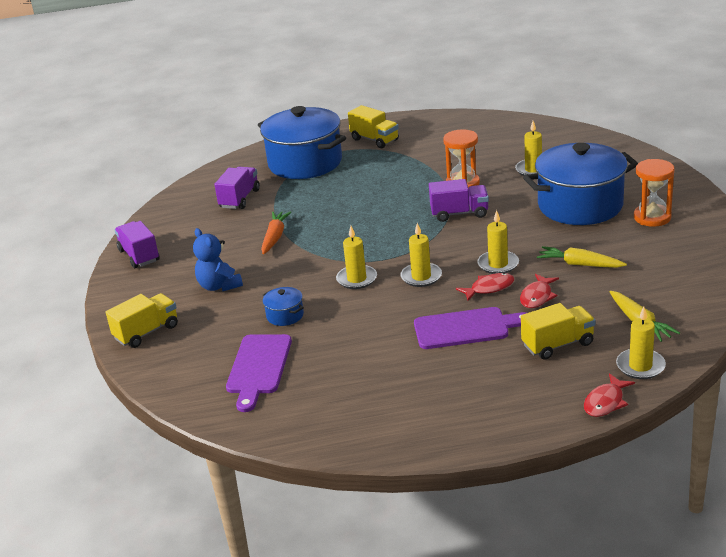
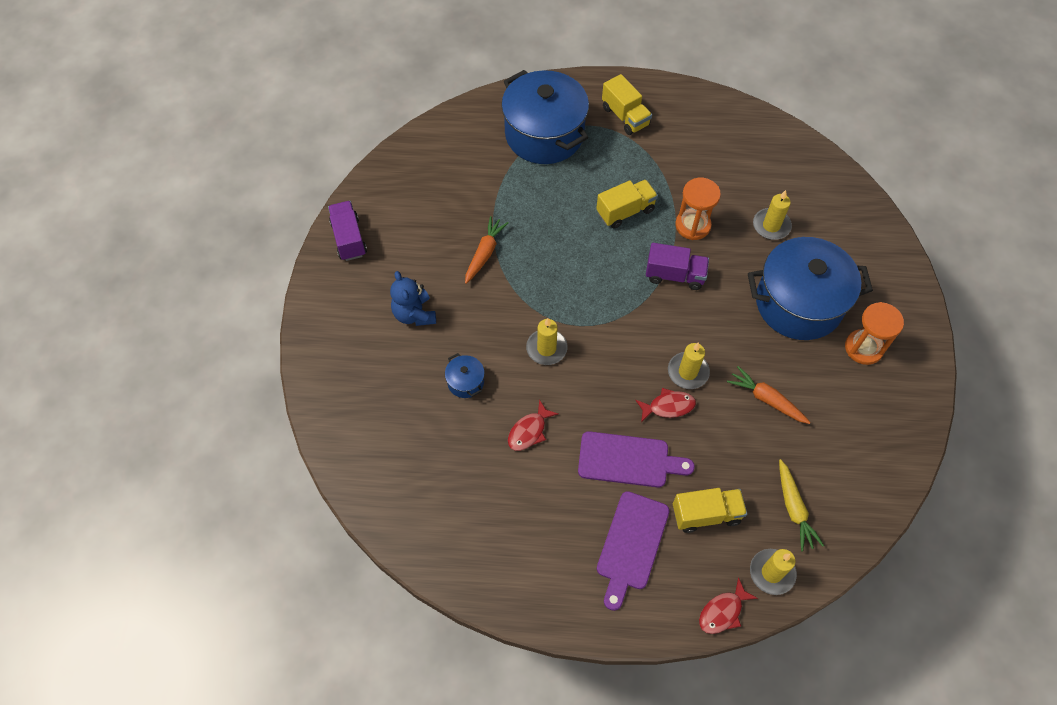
camera: 10 degrees right, 30 degrees up
(146, 332) = (333, 363): yellow truck -> yellow truck (625, 211)
(239, 199) = (465, 176): purple truck -> none
(258, 368) = (424, 452): purple cutting board -> purple cutting board (631, 545)
(421, 277) = (608, 366): yellow candle -> none
(537, 296) = (710, 435): red fish -> red fish (529, 431)
(579, 264) = (766, 399): yellow carrot -> orange carrot

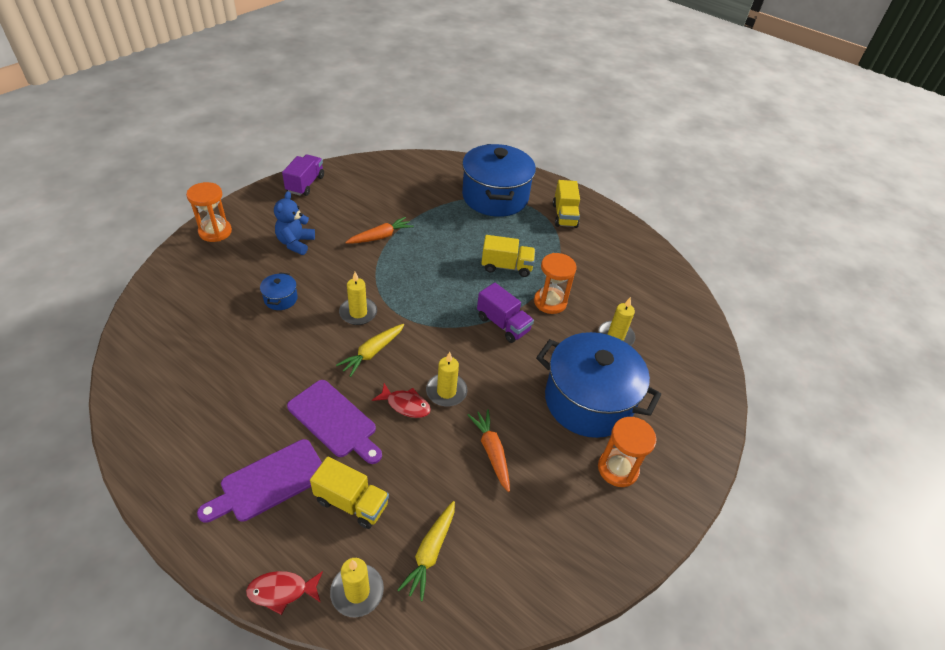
camera: 30 degrees right, 15 degrees down
(324, 354) = (215, 232): none -> orange hourglass
(529, 431) = (286, 354): red fish -> none
(596, 378) = (372, 353): none -> yellow carrot

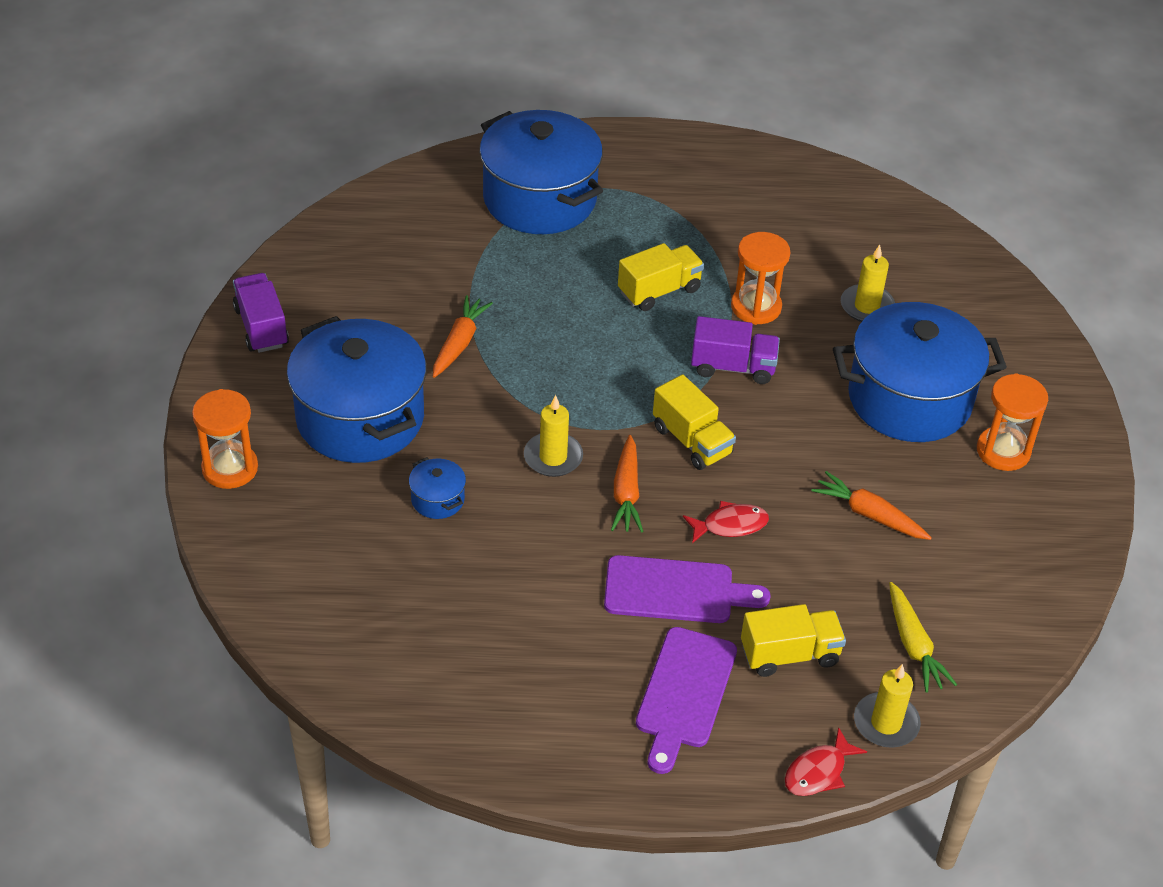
camera: 35 degrees left, 0 degrees up
(295, 243) = (360, 418): blue teddy bear -> blue pot
(372, 353) = (626, 493): yellow carrot -> orange carrot
(446, 391) = (756, 483): yellow candle -> none
(564, 215) = (654, 177): yellow truck -> yellow truck (692, 441)

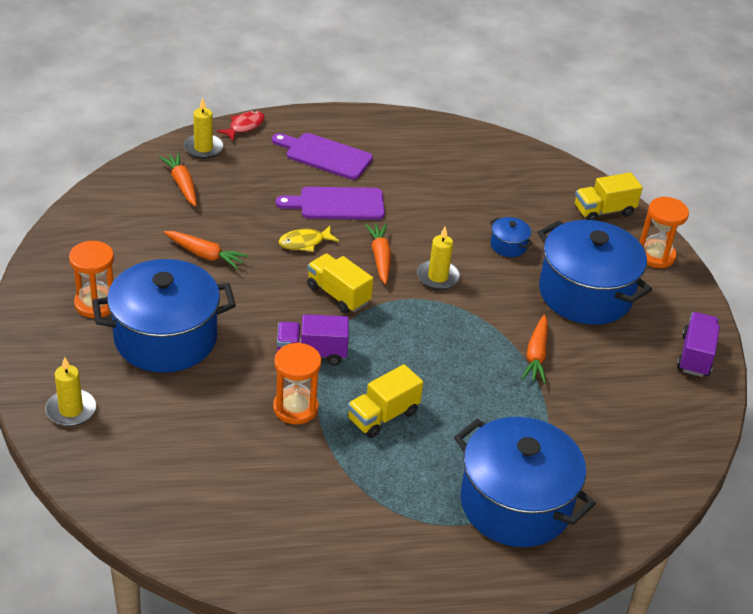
camera: 170 degrees right, 5 degrees down
(261, 327) = (695, 356): purple truck -> purple truck turned 135 degrees counterclockwise
(684, 693) = (325, 155): purple cutting board -> purple cutting board turned 75 degrees counterclockwise
(730, 525) = (304, 242): red fish -> yellow fish
(789, 654) = (261, 176): yellow truck -> yellow truck (603, 211)
(867, 306) = (195, 417): yellow candle -> yellow candle (71, 410)
(913, 645) = (182, 184): yellow carrot -> orange carrot

